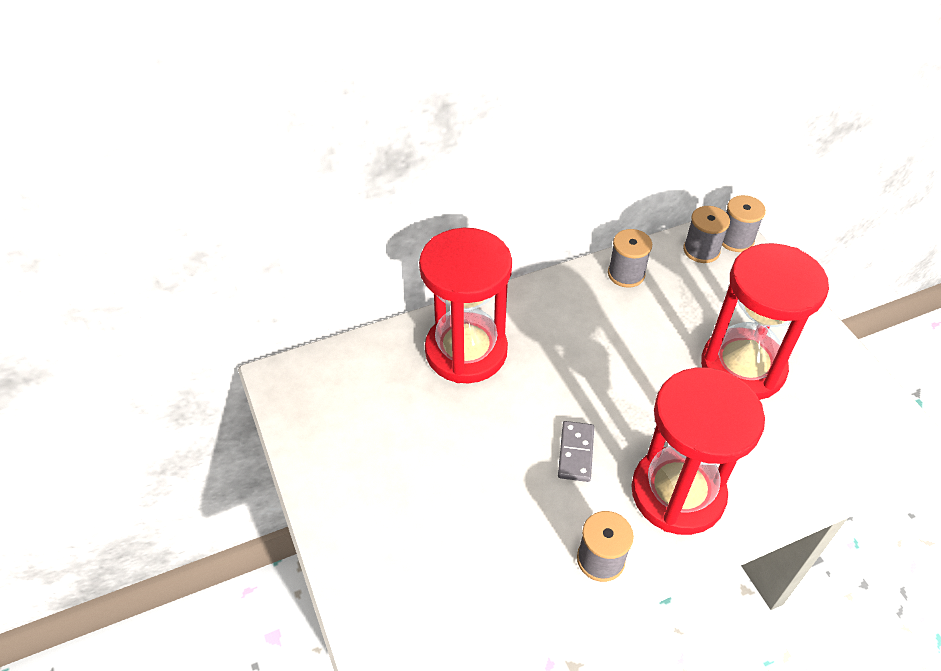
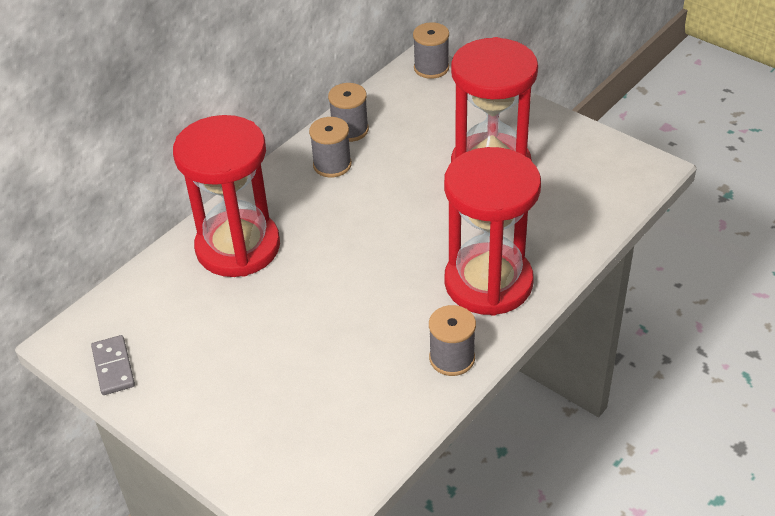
camera: 25 degrees left, 5 degrees down
(576, 453) = (385, 288): grey domino -> grey domino (113, 367)
(701, 250) = (406, 87): grey spool -> grey spool (332, 165)

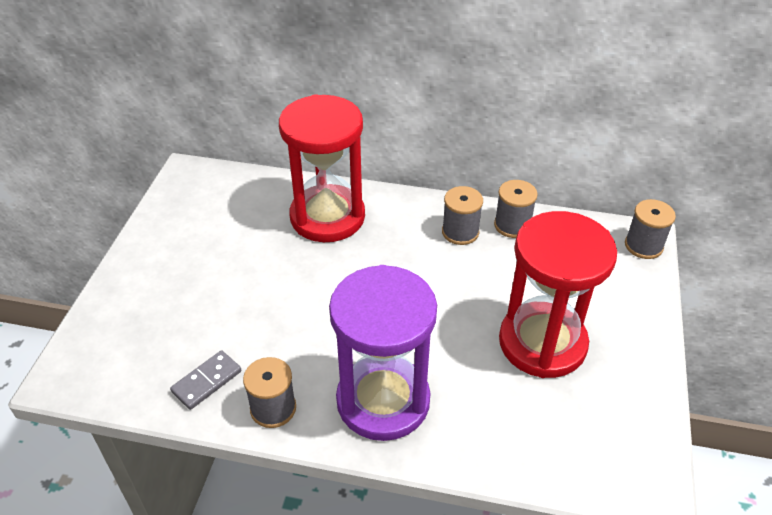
camera: 60 degrees right, 0 degrees up
(113, 367) = (172, 205): grey domino -> grey domino (207, 381)
(488, 283) = (383, 401): red hourglass -> purple hourglass

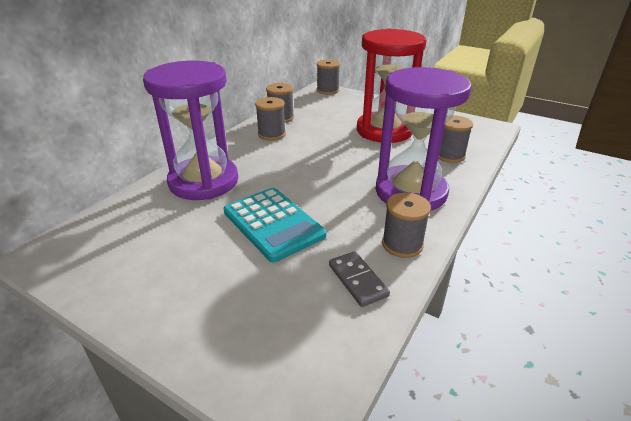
camera: 70 degrees left, 10 degrees down
(274, 294) = (273, 224): none -> turquoise calculator
(327, 217) = (204, 181): red hourglass -> purple hourglass
(506, 434) = (449, 155): none -> grey spool

